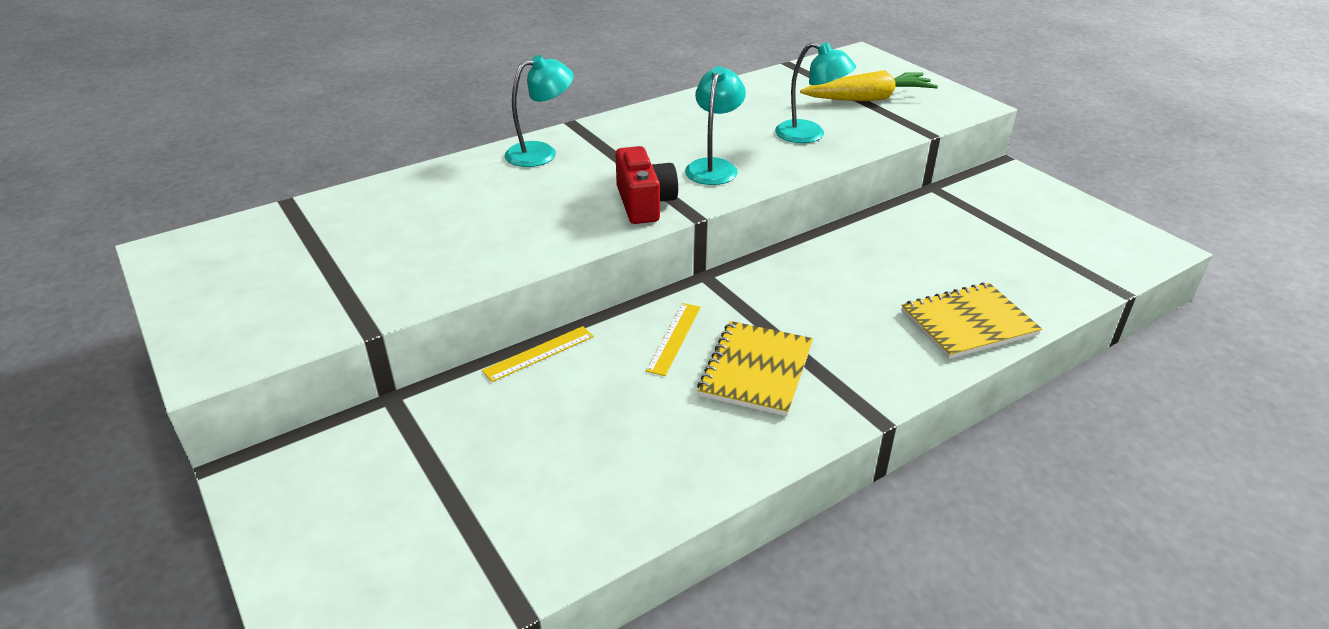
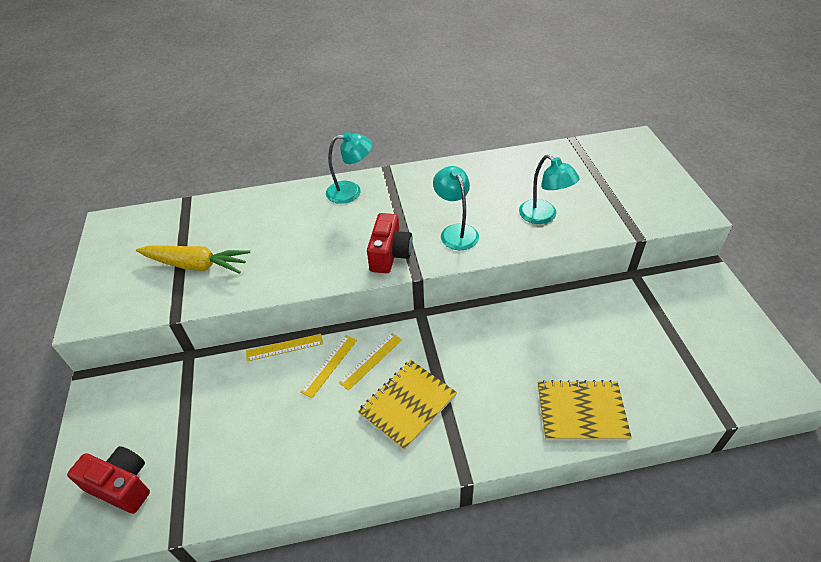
camera: 25 degrees right, 10 degrees up
(385, 580) = (121, 485): none -> red camera
(619, 357) = (329, 365): none -> yellow ruler
(714, 167) = (456, 231): turquoise lamp -> turquoise lamp turned 60 degrees counterclockwise
(868, 99) = (612, 188): yellow carrot -> yellow carrot (196, 265)

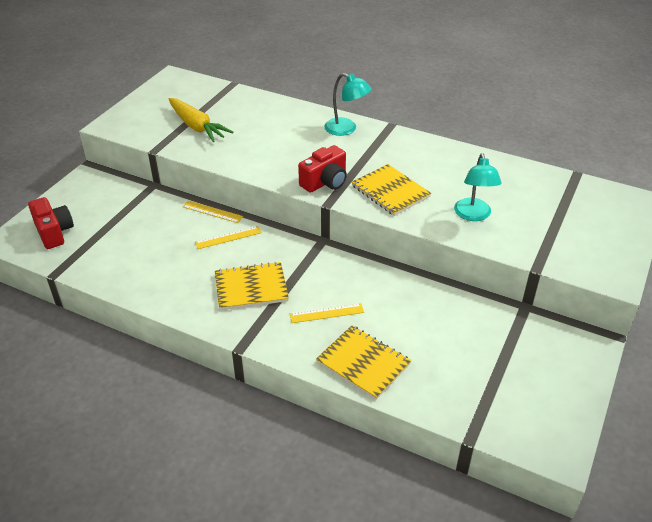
camera: 35 degrees right, 5 degrees down
(371, 360) = (257, 249): yellow ruler -> yellow ruler (326, 313)
(456, 231) = (390, 191): turquoise lamp -> yellow notebook

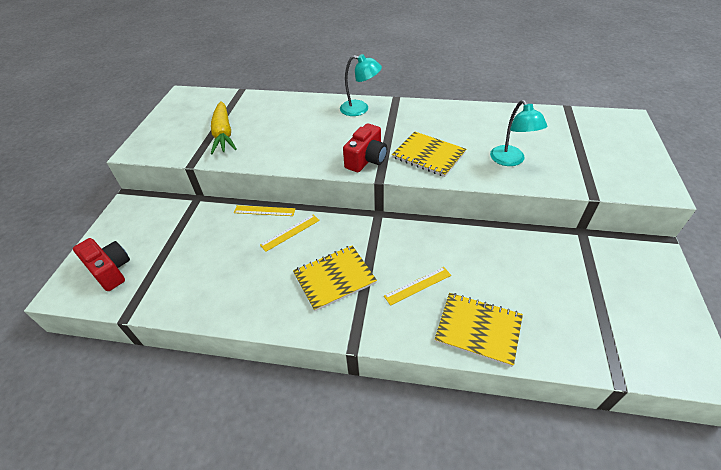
camera: 15 degrees left, 5 degrees up
(197, 126) = (223, 134): yellow carrot -> yellow carrot turned 45 degrees clockwise

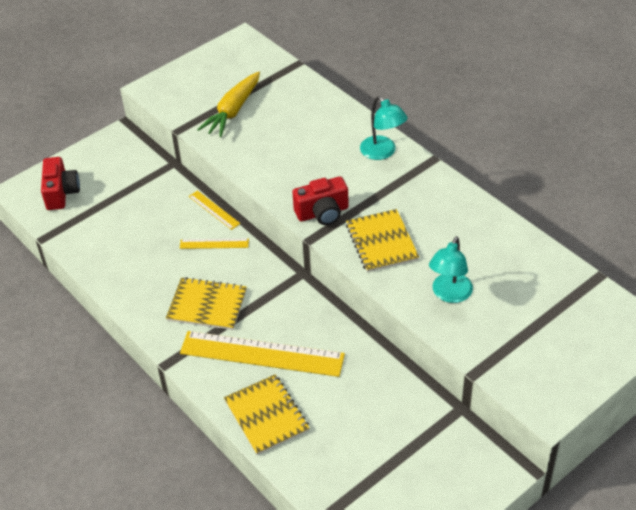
camera: 40 degrees right, 0 degrees up
(417, 285) = (262, 354): yellow ruler -> yellow ruler, size x2.17

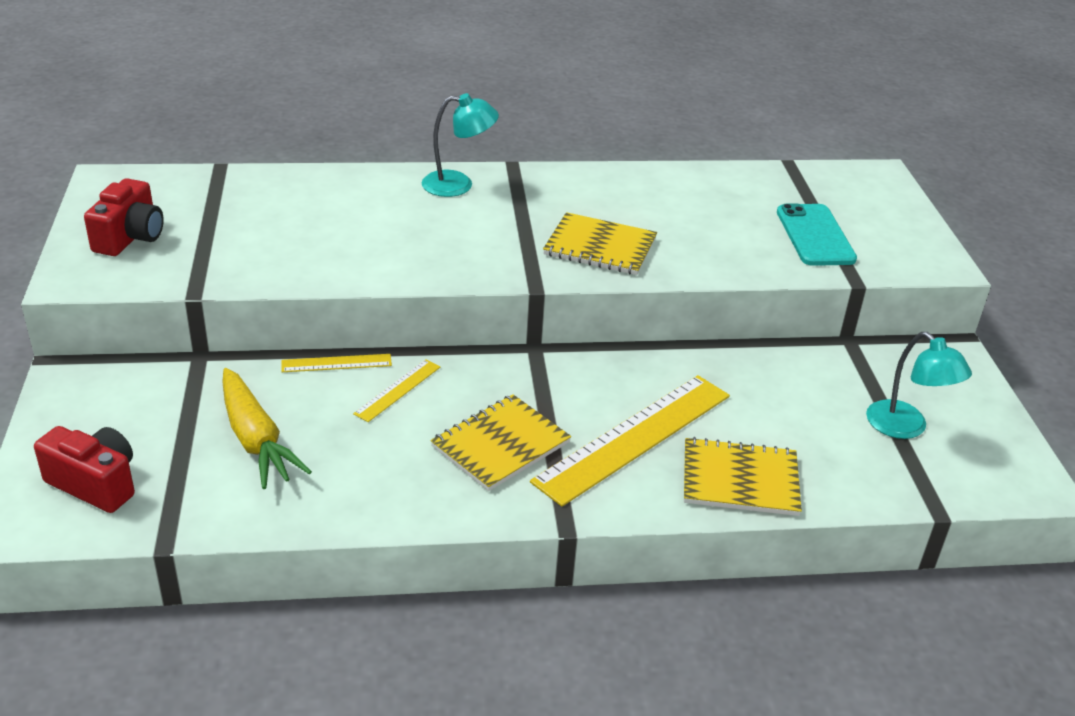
camera: 60 degrees left, 10 degrees down
(233, 111) = (228, 241): yellow carrot -> yellow carrot (256, 439)
(322, 213) = (503, 261): red camera -> red camera (130, 237)
(449, 294) = (727, 244): turquoise lamp -> turquoise lamp (905, 427)
(510, 331) = (815, 236): none -> turquoise phone

